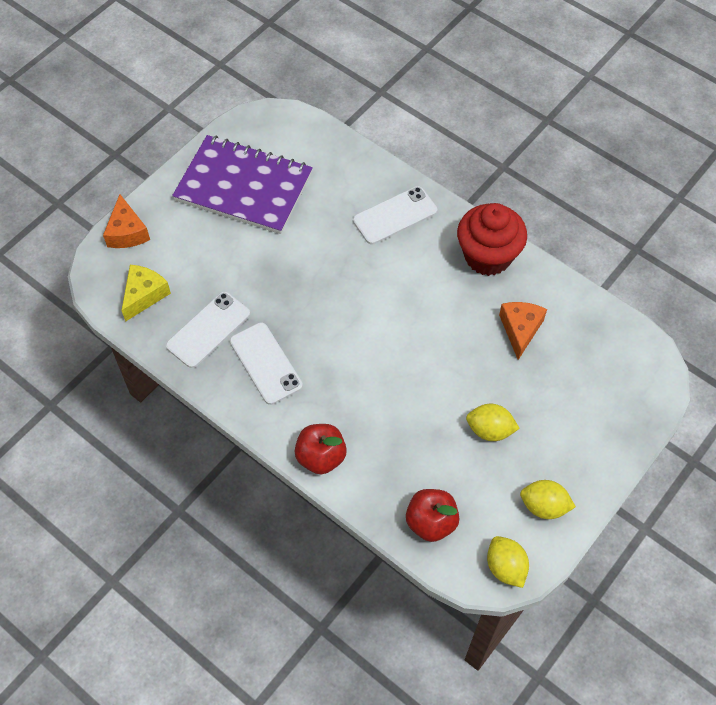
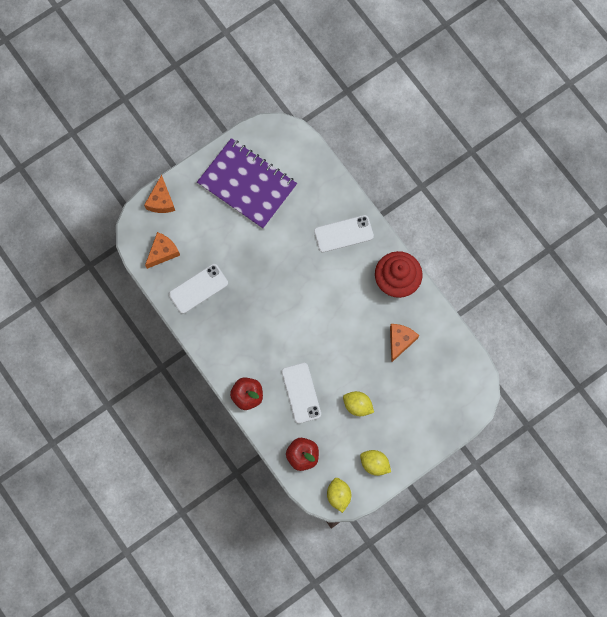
camera: 15 degrees right, 15 degrees up
(144, 295) = (162, 252): yellow cheese -> orange cheese
(265, 363) = (229, 322): white phone -> white phone (301, 393)

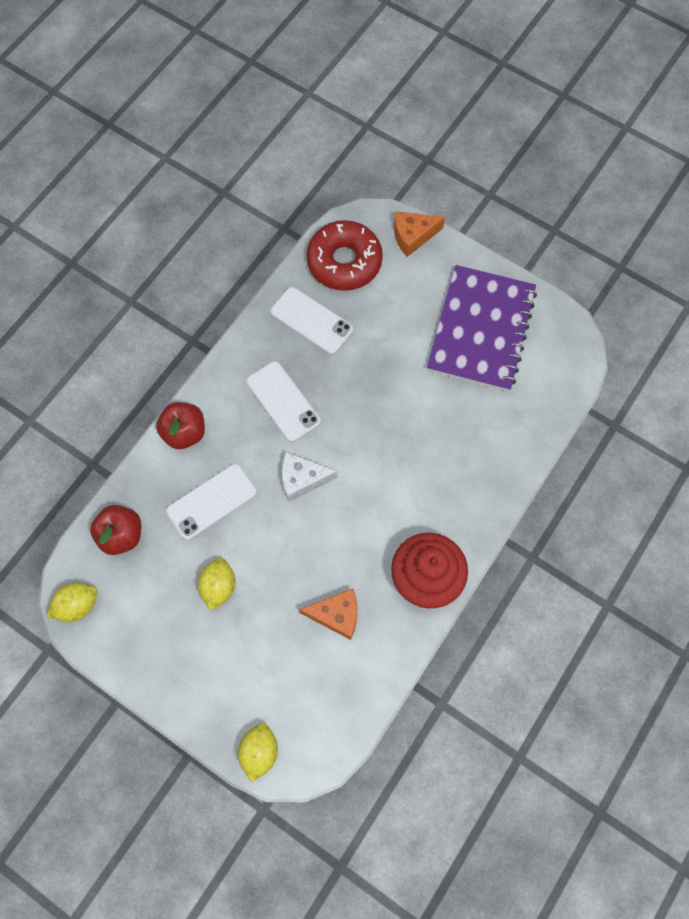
camera: 70 degrees right, 5 degrees down
(162, 252) = (344, 262): orange cheese -> red donut
(307, 332) = (302, 479): none -> white cheese
(343, 234) = (465, 479): white phone -> white phone (283, 401)
(374, 464) = (139, 641): yellow lemon -> yellow lemon (259, 751)

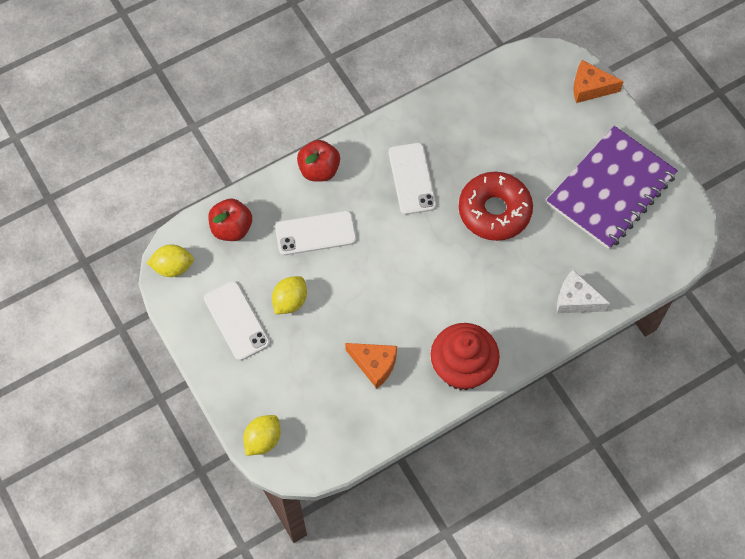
camera: 25 degrees right, 5 degrees down
(302, 479) = (398, 247): white cheese -> white cheese (576, 300)
(311, 321) = (467, 123): white phone -> white phone (236, 320)
(344, 262) = (519, 86): red donut -> red donut (494, 211)

